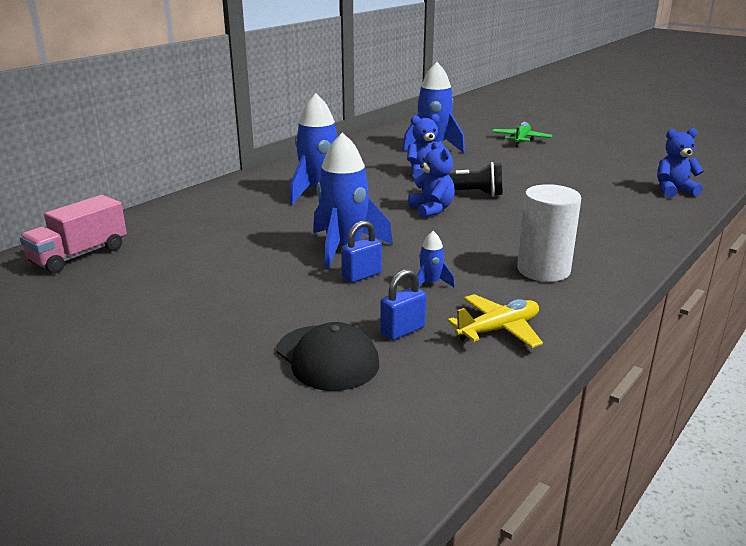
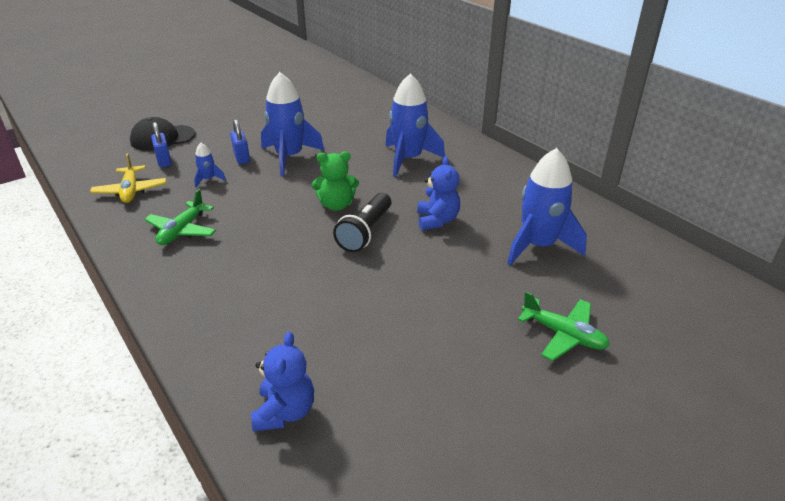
camera: 105 degrees right, 10 degrees up
(79, 255) = (339, 84): pink truck -> none
(432, 210) = (336, 205): blue teddy bear -> green teddy bear
(543, 270) = (182, 230): white cylinder -> green plane

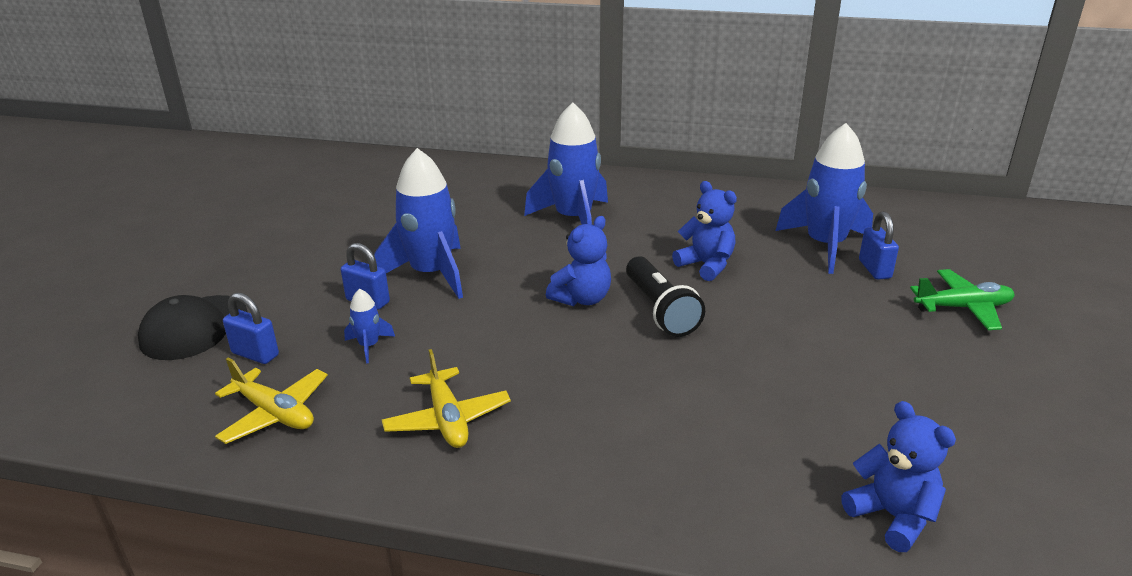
camera: 40 degrees left, 5 degrees down
(182, 230) = (447, 419): green plane -> yellow plane
(336, 205) = (582, 299): green teddy bear -> blue teddy bear
(545, 277) = (874, 269): none -> blue padlock

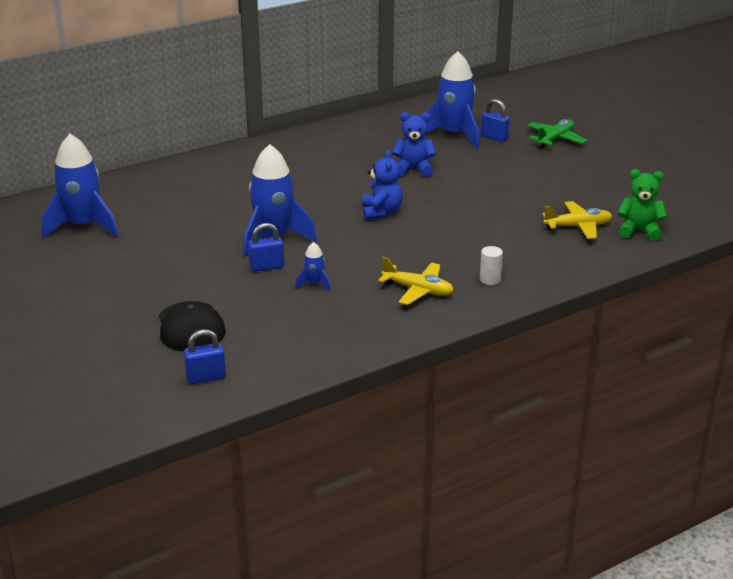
camera: 45 degrees left, 0 degrees up
(255, 354) = (259, 318): blue padlock -> blue padlock (206, 377)
(274, 413) = (330, 332): yellow plane -> yellow plane (578, 226)
(550, 459) = (490, 279): none -> white cylinder
(573, 219) = (298, 175): blue rocket -> blue rocket (83, 226)
(660, 310) = (429, 200): black flashlight -> none
(892, 516) = (639, 231): blue teddy bear -> green teddy bear

